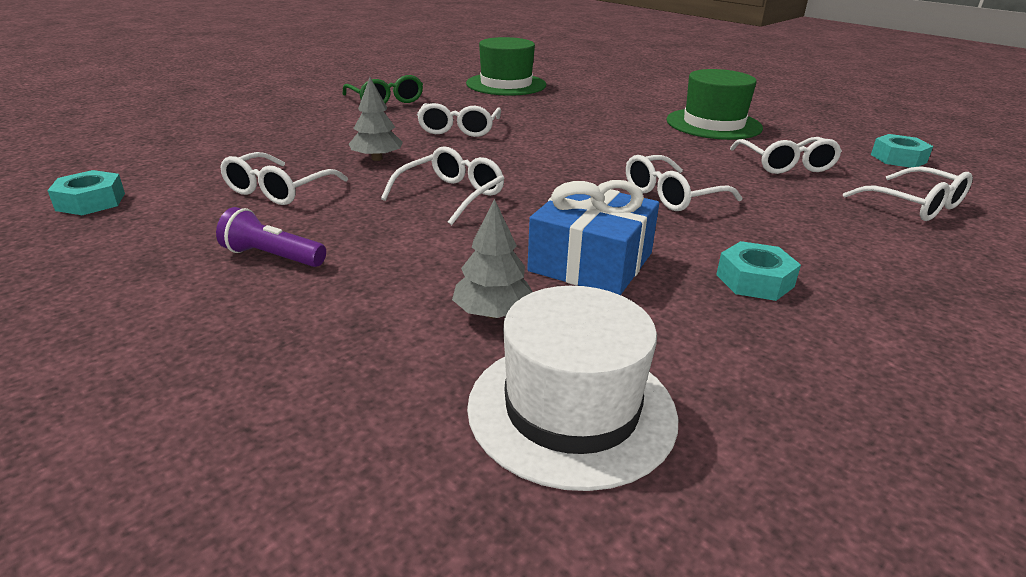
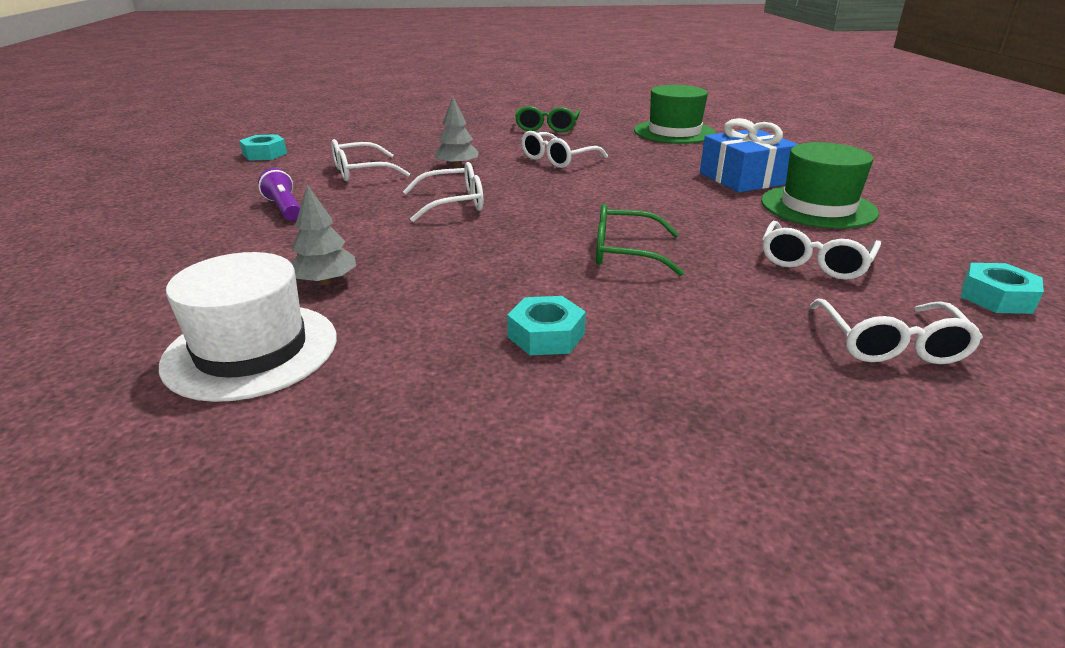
camera: 40 degrees right, 0 degrees up
(591, 262) = (451, 276): blue gift -> blue gift (744, 178)
(671, 195) = (624, 252): white glasses -> green glasses

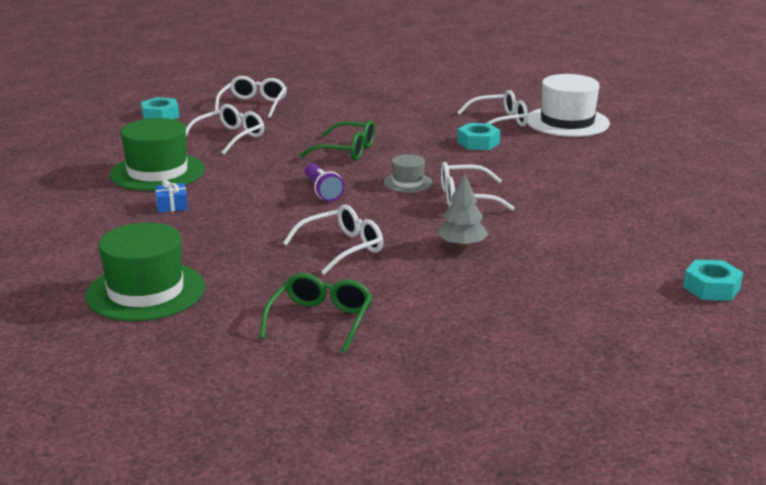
camera: 170 degrees left, 5 degrees down
(284, 208) = (618, 203): purple flashlight -> purple flashlight (322, 191)
(325, 281) = (547, 147): grey tree -> none
(360, 172) = (569, 245): white glasses -> white glasses (500, 121)
(522, 215) = (408, 183): none -> grey hat
(546, 335) = (418, 118): turquoise nut -> turquoise nut (478, 143)
(744, 178) = (172, 205): blue gift -> blue gift, size x0.45

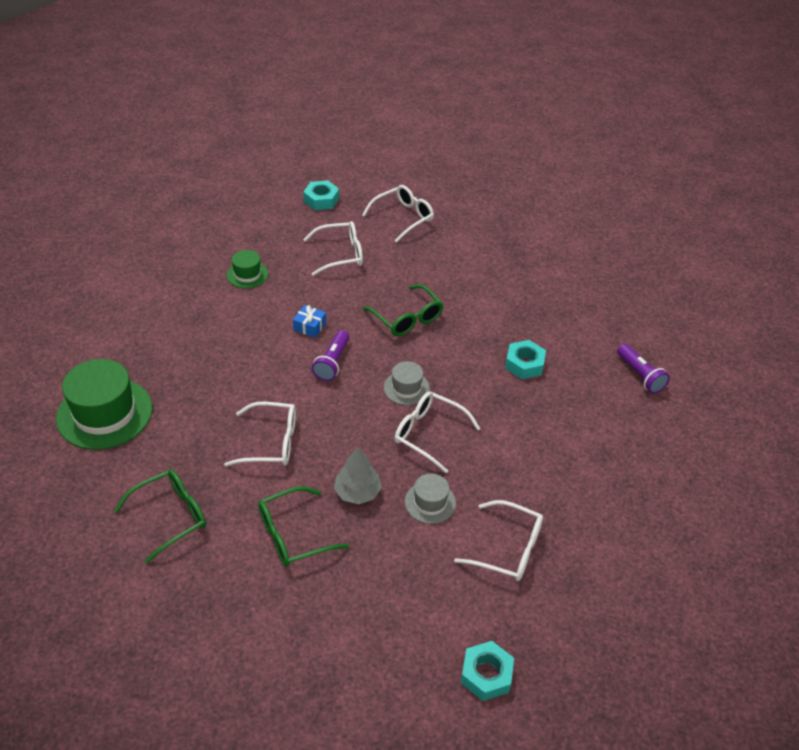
camera: 35 degrees right, 20 degrees up
(157, 172) = (247, 274): green hat -> green hat, size x0.51
(172, 205) = (216, 322): blue gift -> blue gift (310, 326)
(448, 286) = (293, 535): none -> green glasses
(500, 121) = (579, 342): white glasses -> white glasses (508, 549)
(526, 228) = (430, 502): none -> grey hat
(567, 122) = (640, 375): white hat -> purple flashlight

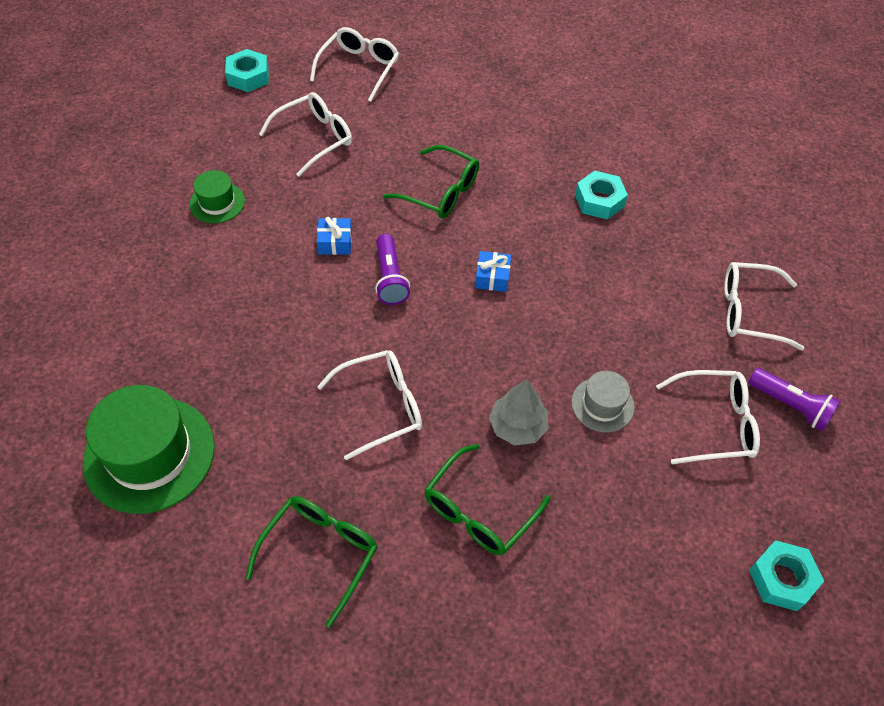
camera: 25 degrees left, 10 degrees up
(406, 388) = (492, 277): grey hat -> blue gift
(428, 434) = (550, 323): white glasses -> white glasses (749, 312)
(640, 375) = (721, 170): purple flashlight -> purple flashlight (790, 405)

